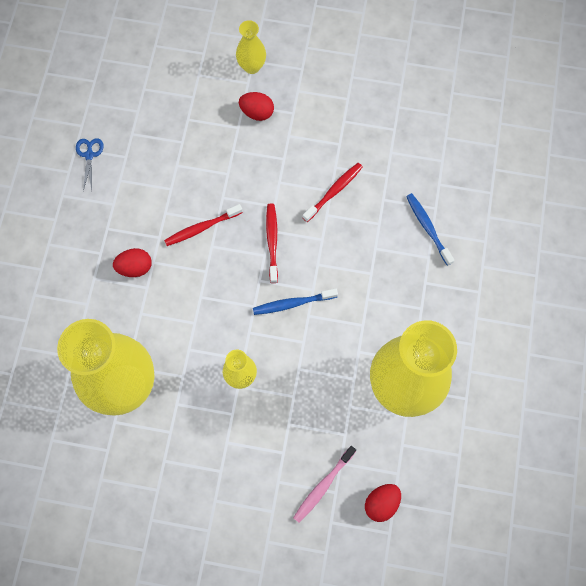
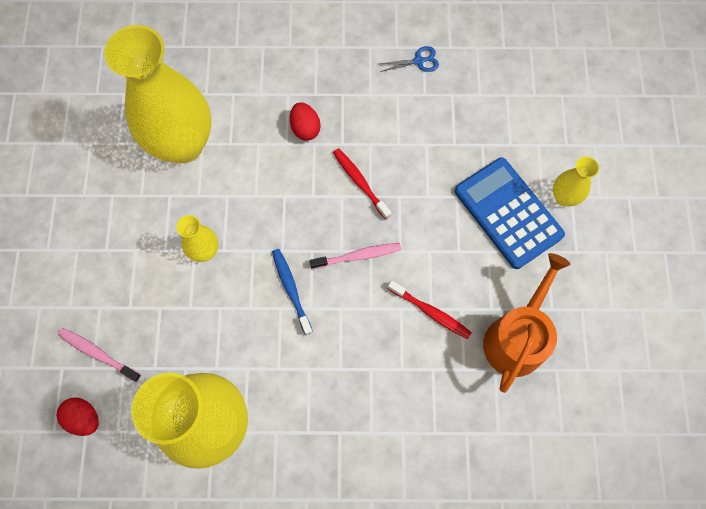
camera: 80 degrees right, 0 degrees up
(257, 112) = (508, 213): red egg -> blue calculator
(272, 241) = (358, 256): red toothbrush -> pink toothbrush
(366, 130) = (517, 337): none -> orange watering can
(428, 228) = (407, 427): blue toothbrush -> none

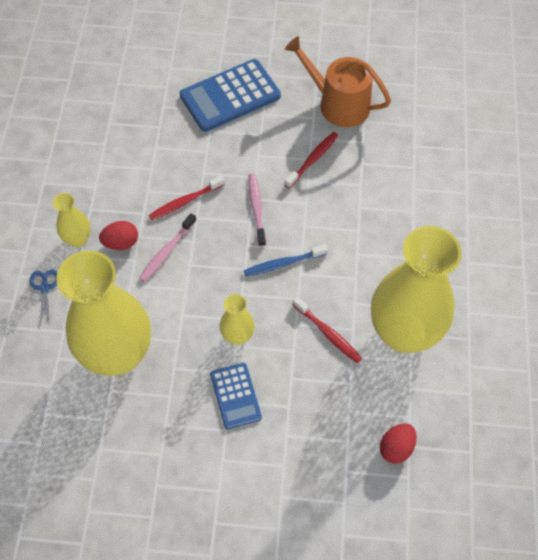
camera: 85 degrees left, 10 degrees down
(98, 354) = (333, 436): pink toothbrush -> pink toothbrush (167, 251)
(140, 255) = (235, 396): none -> blue calculator
(210, 342) = (328, 333): none -> red toothbrush
(419, 61) = (68, 145): blue scissors -> blue scissors (45, 287)
(564, 197) = (221, 57): yellow vase -> yellow vase (78, 239)

